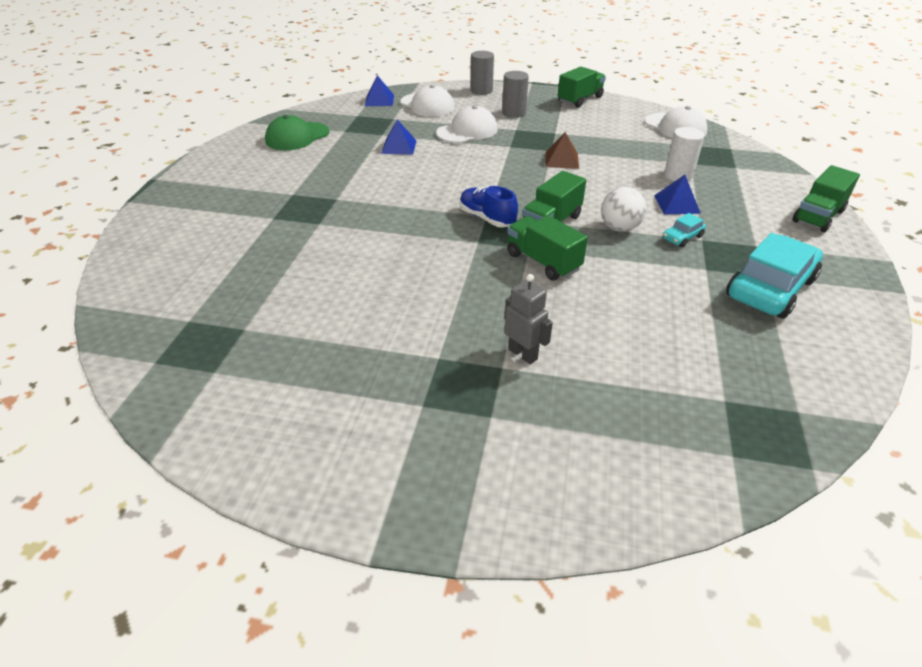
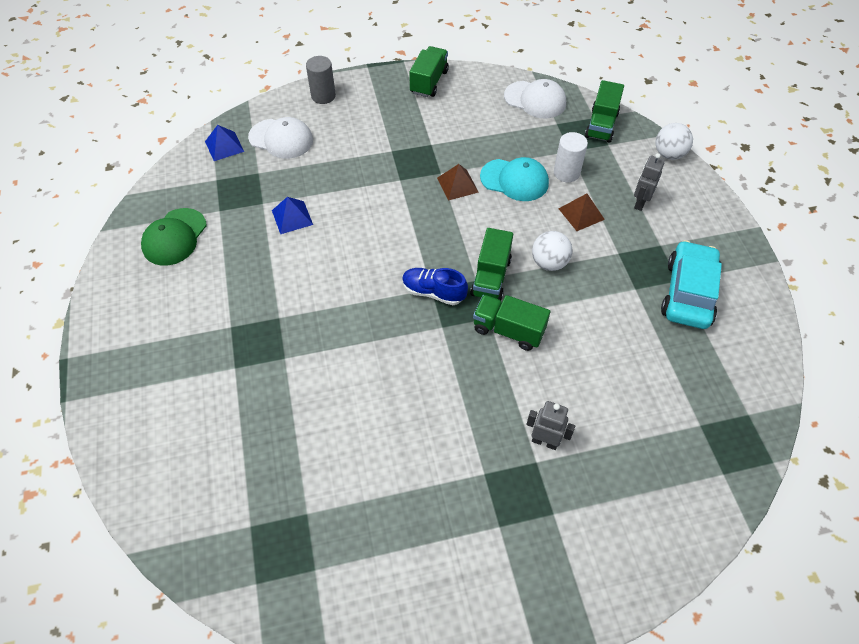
camera: 25 degrees left, 15 degrees up
(467, 131) = (346, 169): white cap -> none
(513, 113) = (376, 125): grey cylinder -> none
(620, 169) = (514, 180): none -> turquoise cap
(677, 204) = (581, 214): blue pyramid -> brown pyramid
(682, 237) = (603, 256): turquoise car -> none
(748, 211) = (640, 203): none -> grey robot
(802, 187) = (669, 154): none -> white ball
(818, 216) = (693, 190): green truck -> green truck (601, 125)

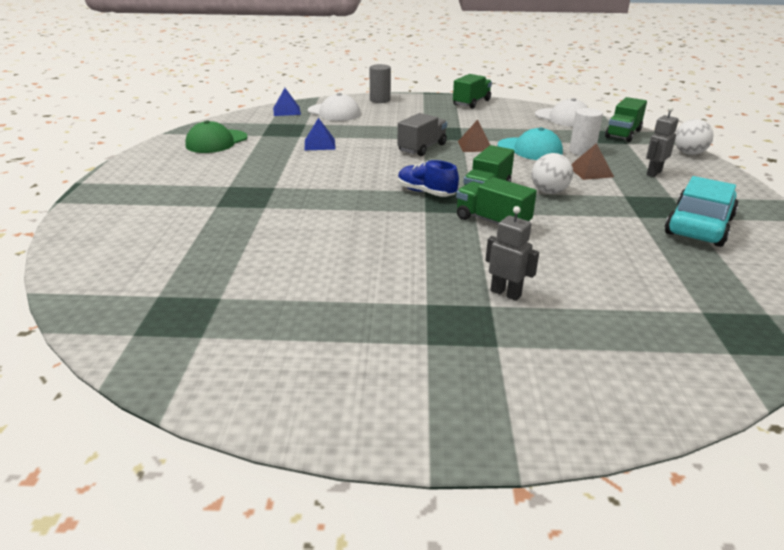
camera: 15 degrees right, 25 degrees down
(404, 201) = (422, 148): none -> grey truck

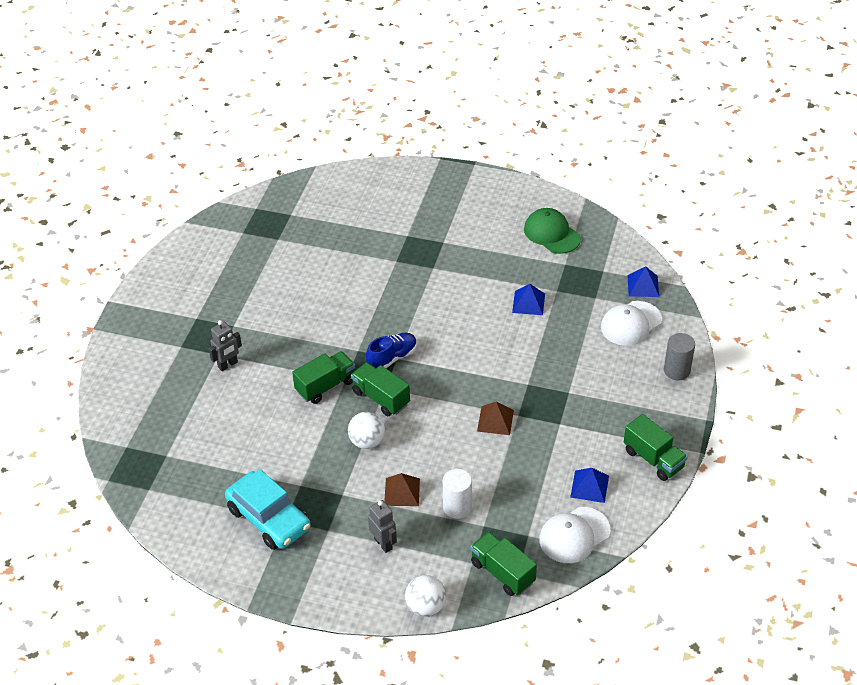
camera: 105 degrees right, 15 degrees up
(422, 148) = (500, 377): grey truck -> none
(514, 116) = (589, 486): none -> blue pyramid
(530, 149) = (474, 463): turquoise cap -> none

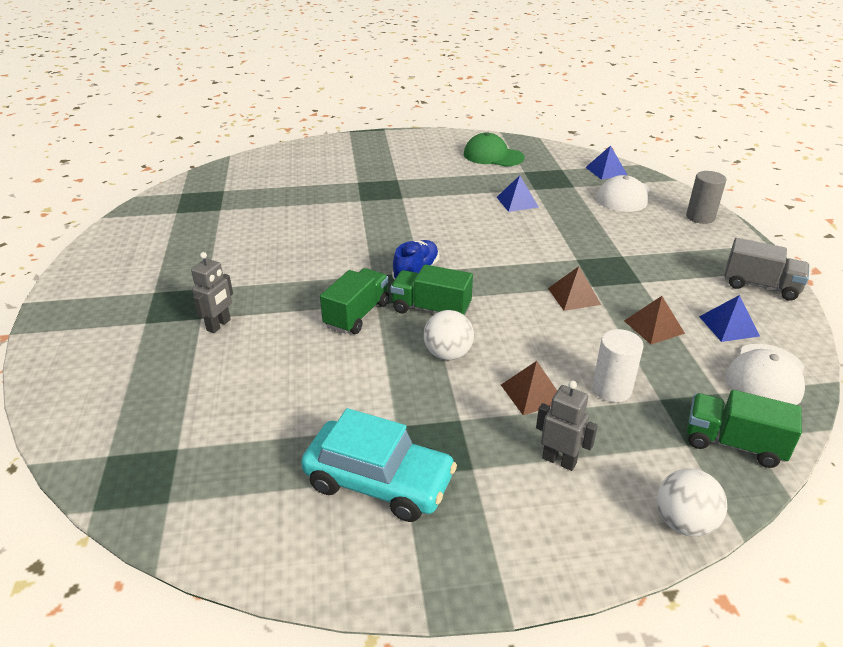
camera: 25 degrees left, 10 degrees down
(532, 468) = (654, 327): none -> brown pyramid
(653, 459) = (760, 286): green truck -> grey truck

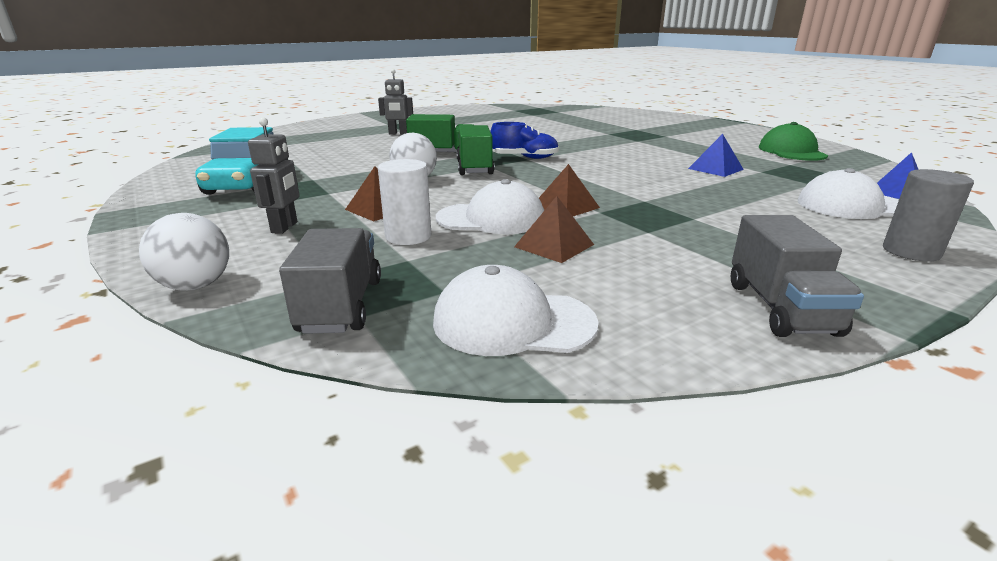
camera: 65 degrees right, 10 degrees down
(587, 338) = (491, 219): none -> white cap
(728, 326) = (617, 289): blue pyramid -> none
(733, 443) = (341, 305): green truck -> grey truck

